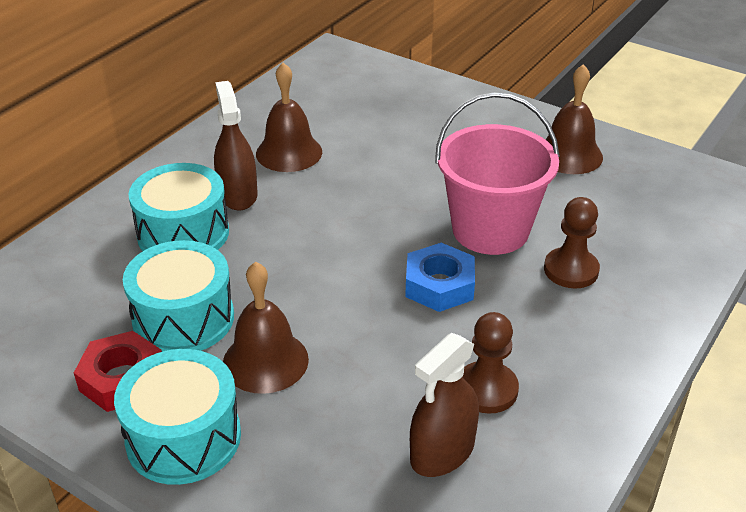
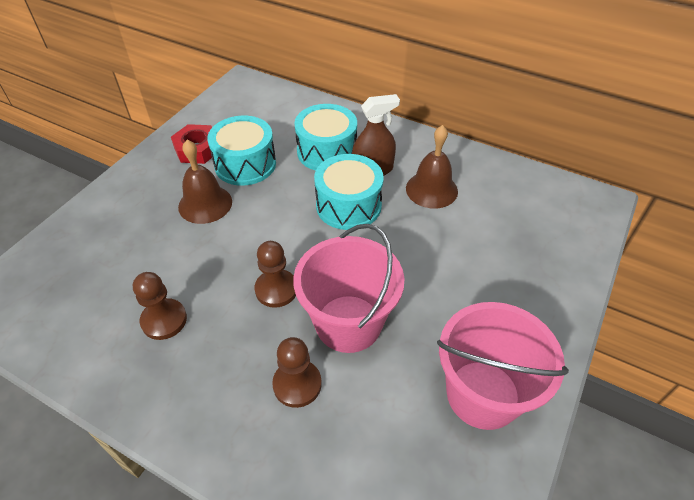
camera: 85 degrees right, 10 degrees up
(183, 437) = (150, 179): turquoise drum -> turquoise drum (348, 205)
(439, 285) = (276, 289): blue nut -> brown pawn
(442, 452) = (113, 296): brown spray bottle -> none
(569, 155) = (483, 394): brown bell -> pink bucket

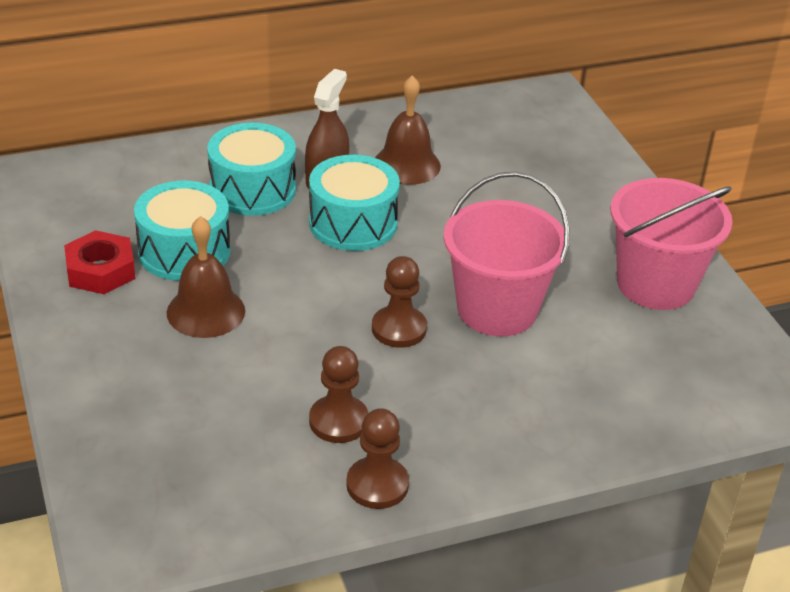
camera: 50 degrees left, 10 degrees down
(297, 384) = (524, 376): brown pawn -> brown pawn (377, 485)

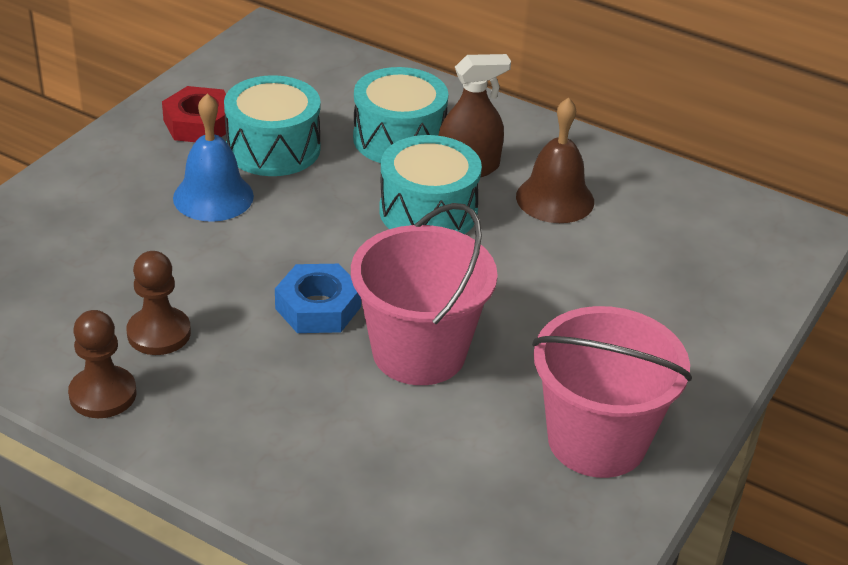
camera: 50 degrees right, 0 degrees up
(206, 311) = (213, 197): brown bell -> blue bell
(399, 329) = (318, 307): brown pawn -> blue nut

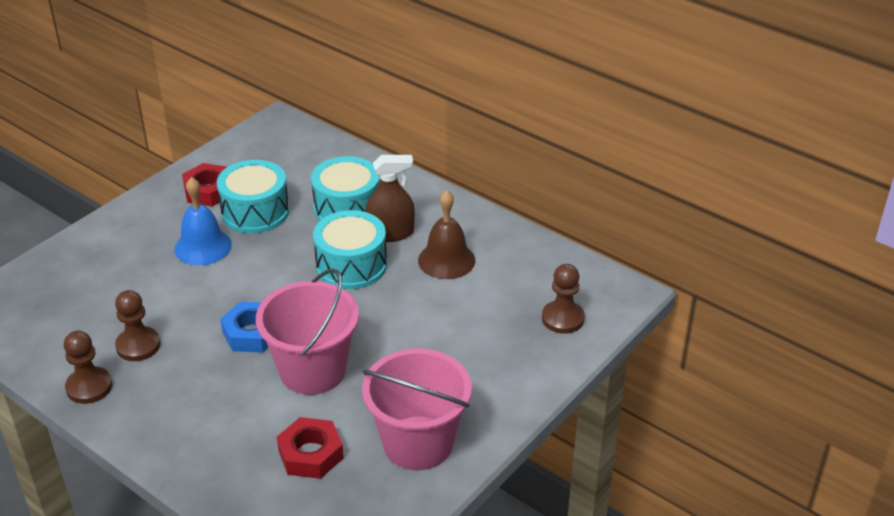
camera: 10 degrees right, 0 degrees up
(452, 466) = (310, 454): none -> red nut
(734, 266) = (562, 318): none -> brown pawn

